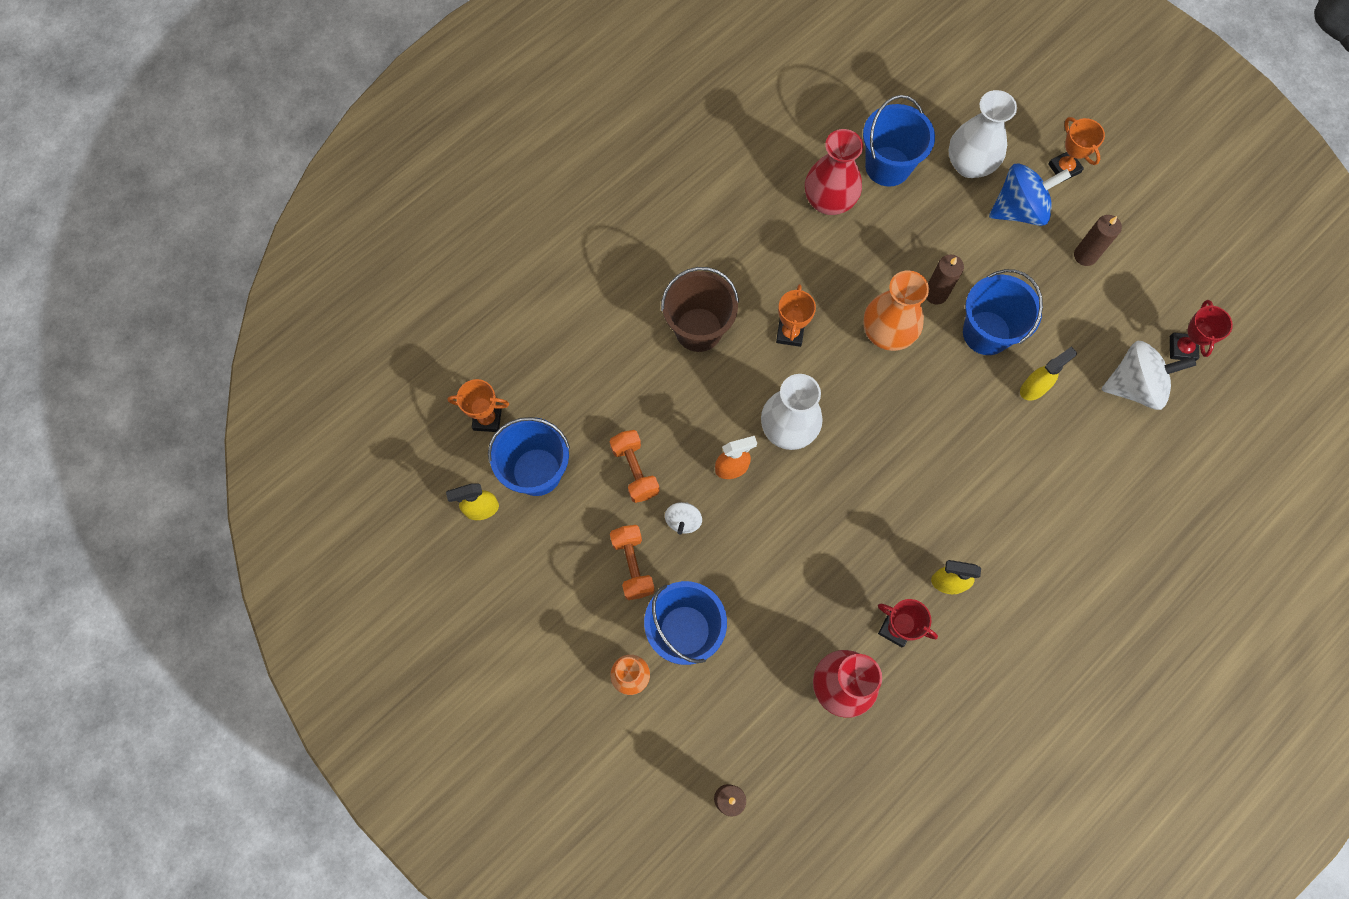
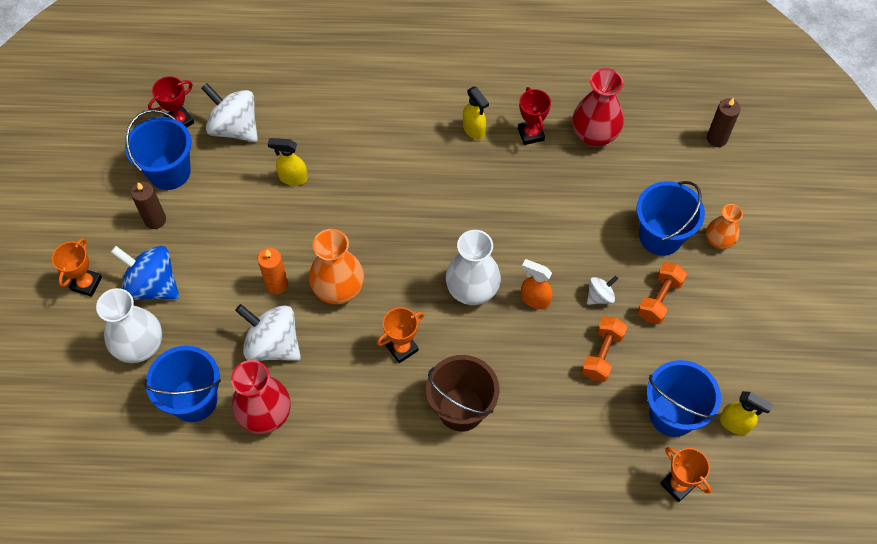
camera: 135 degrees left, 10 degrees down
(883, 250) = (273, 344): none -> white spinning top
(935, 294) = (277, 284): brown candle -> orange candle
(986, 333) = (278, 232): blue bucket -> blue bucket (169, 172)

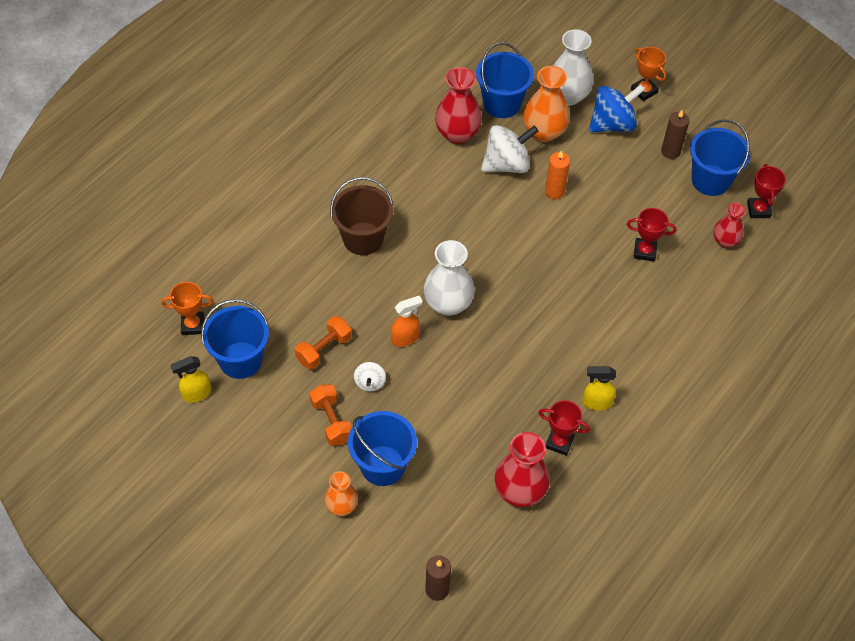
camera: 125 degrees right, 5 degrees down
(234, 128) = (725, 241): white spinning top -> red vase
(293, 178) = (644, 251): yellow spray bottle -> red trophy
(338, 289) = (519, 224): orange vase -> orange vase (544, 132)
(402, 348) = (439, 233): orange trophy -> none
(602, 354) = (324, 349): orange dumbbell -> orange dumbbell turned 75 degrees clockwise

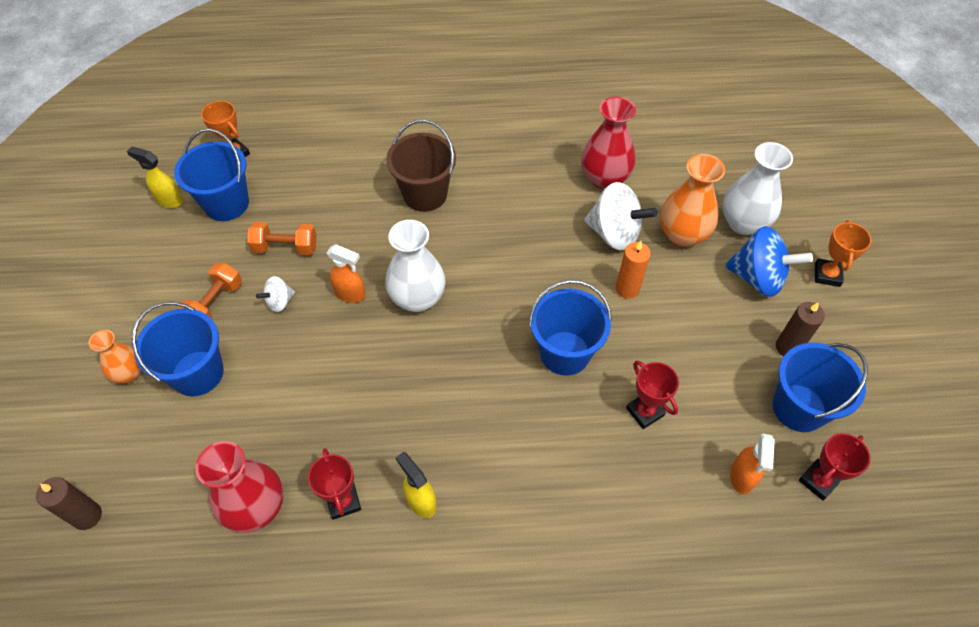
camera: 50 degrees right, 0 degrees up
(501, 104) = (673, 185): blue bucket -> blue bucket (565, 353)
(725, 241) = (742, 477): red vase -> orange spray bottle

